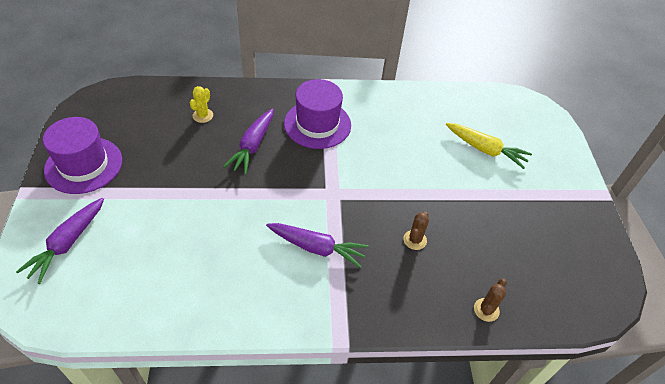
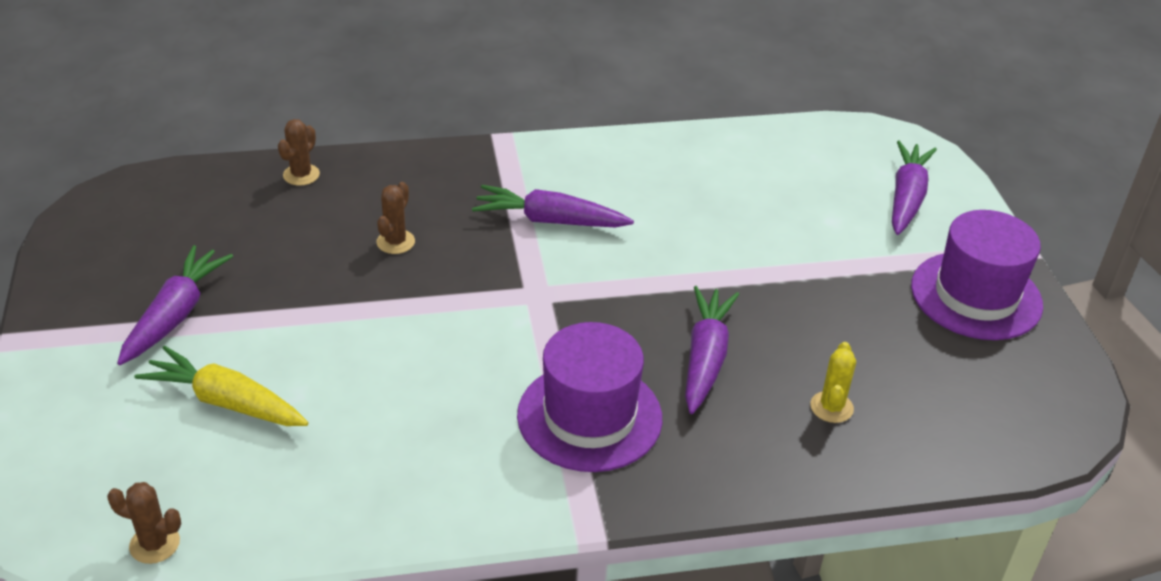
camera: 175 degrees right, 10 degrees down
(494, 96) = (154, 544): none -> brown cactus
(527, 201) = (176, 314): none -> purple carrot

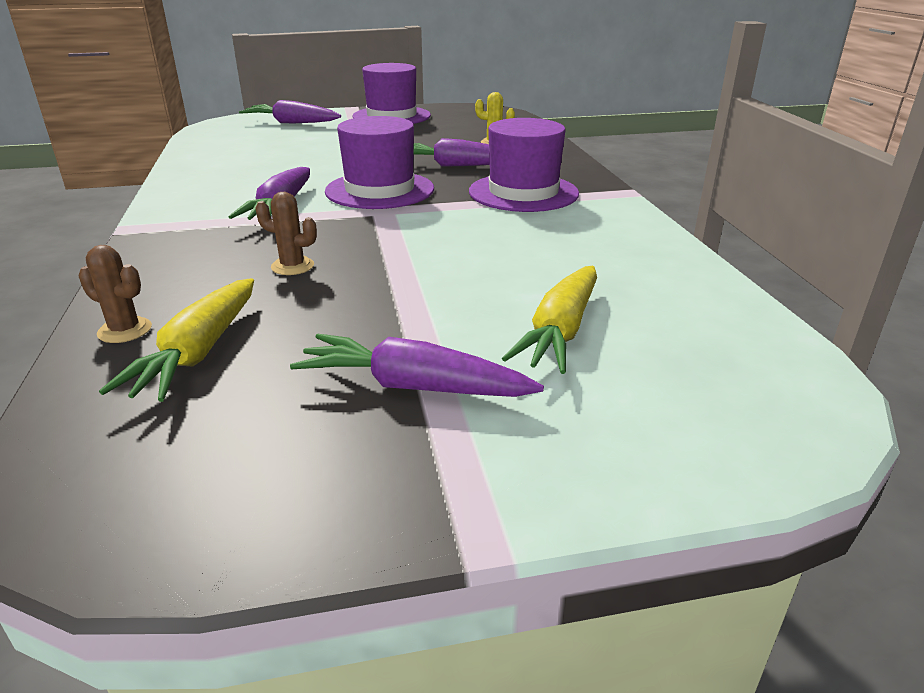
camera: 90 degrees left, 10 degrees down
(154, 544) = (774, 345): brown cactus -> none
(257, 212) = (198, 353): none -> yellow carrot
(603, 290) = (380, 190): none -> purple hat

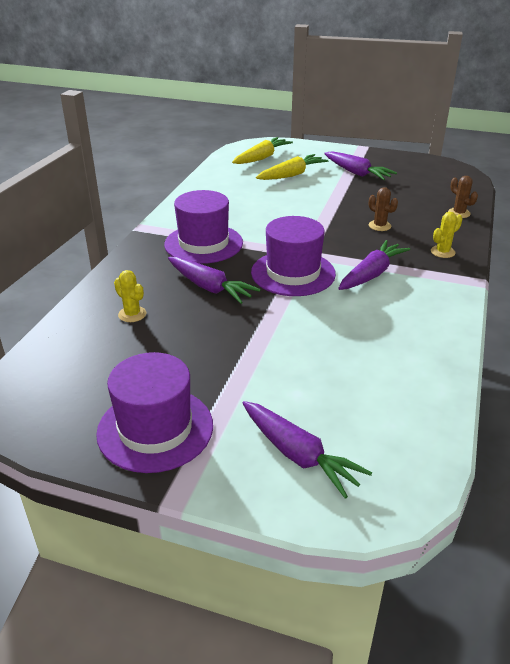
camera: 150 degrees left, 5 degrees up
(174, 251) = (442, 252): none -> yellow cactus
(198, 353) = (428, 198): yellow carrot -> yellow carrot (262, 158)

